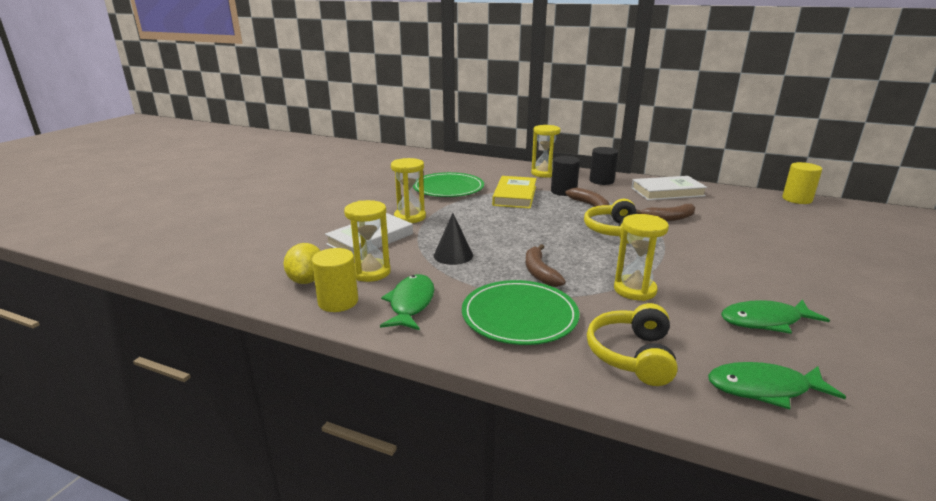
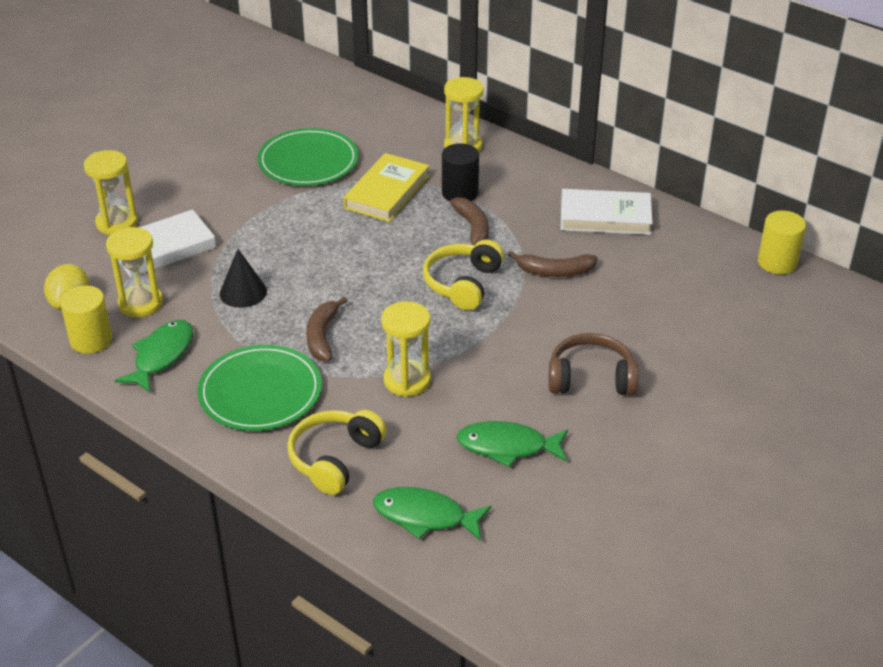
camera: 15 degrees right, 15 degrees up
(410, 217) = (228, 215): yellow hourglass -> yellow hourglass (117, 223)
(601, 181) = (532, 177): black cylinder -> none
(768, 269) = (591, 378): none -> brown headphones

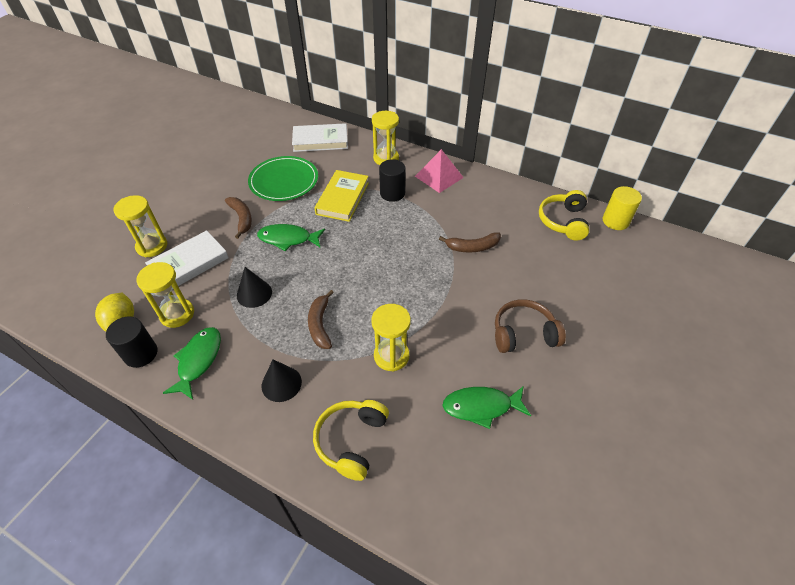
camera: 10 degrees left, 10 degrees up
(91, 340) = (141, 354): yellow cylinder -> black cylinder
(260, 392) = (281, 383): green plate -> black cone
(425, 516) = (435, 489): green fish -> green fish (288, 239)
(463, 284) = (412, 265): yellow headphones -> yellow headphones (563, 221)
(473, 228) = (408, 220): brown banana -> brown banana (242, 218)
(534, 178) = (439, 177): none -> pink pyramid
(605, 217) = (493, 200): white book -> white book (320, 141)

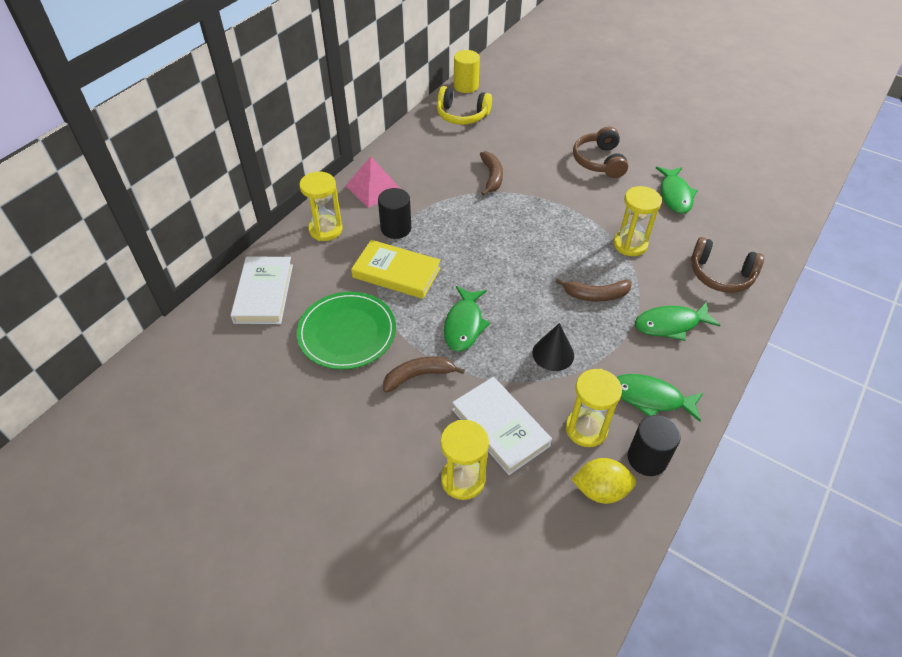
camera: 85 degrees left, 0 degrees up
(281, 383) = (670, 324): black cone -> green fish
(351, 441) = (720, 275): yellow headphones -> brown headphones

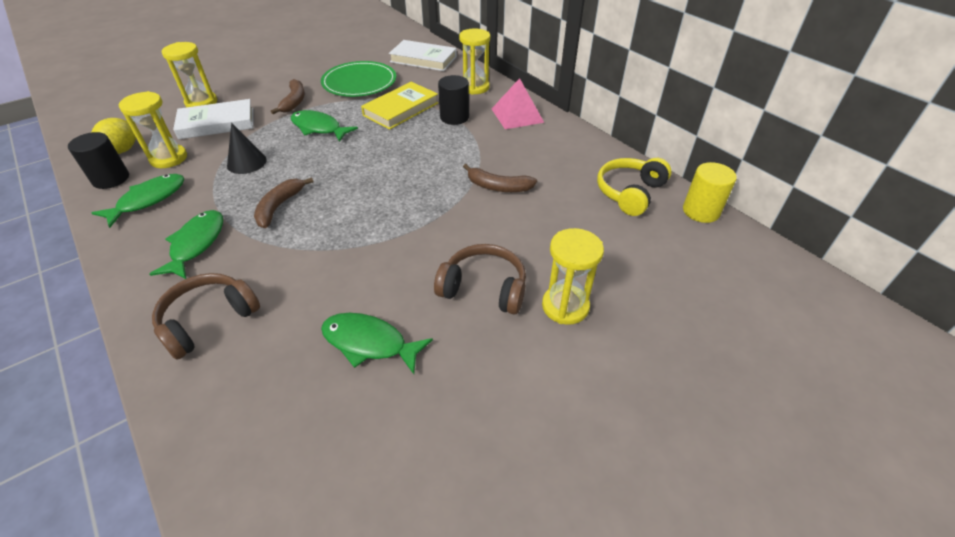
camera: 110 degrees right, 5 degrees down
(630, 244) = (320, 258): yellow hourglass -> yellow hourglass (565, 306)

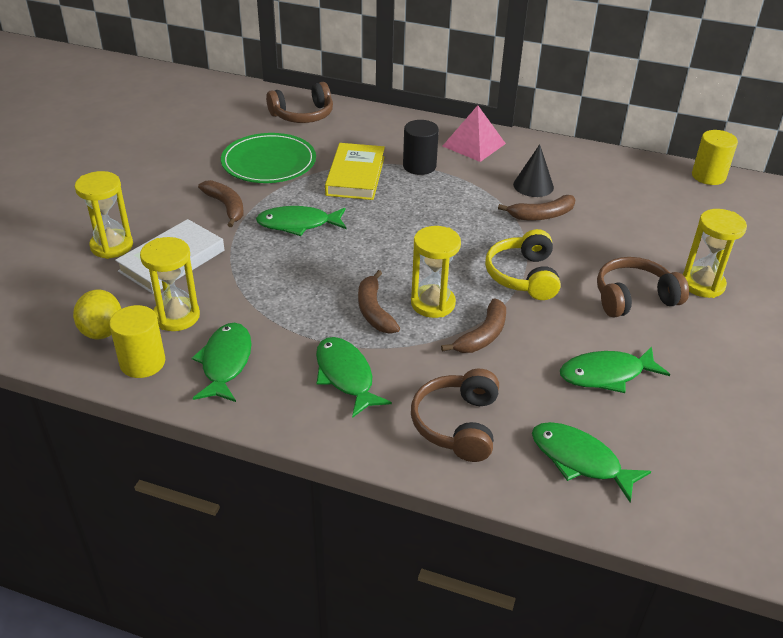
camera: 35 degrees left, 5 degrees down
(111, 179) = (142, 363): black cylinder -> yellow cylinder
(246, 162) = (274, 286): black cone -> black cone (533, 185)
(246, 406) = (580, 460): none -> green fish
(323, 260) = (482, 335): none -> brown banana
(423, 59) = (303, 115): white book -> brown headphones
(475, 87) = (398, 129): yellow hourglass -> yellow hourglass (433, 303)
(630, 193) = (645, 181): yellow headphones -> yellow headphones (523, 276)

